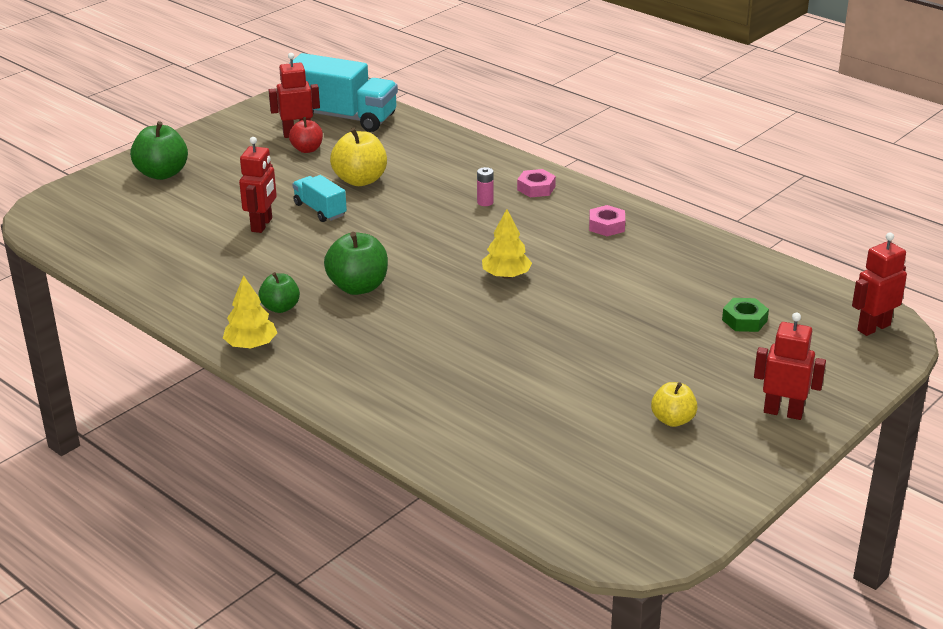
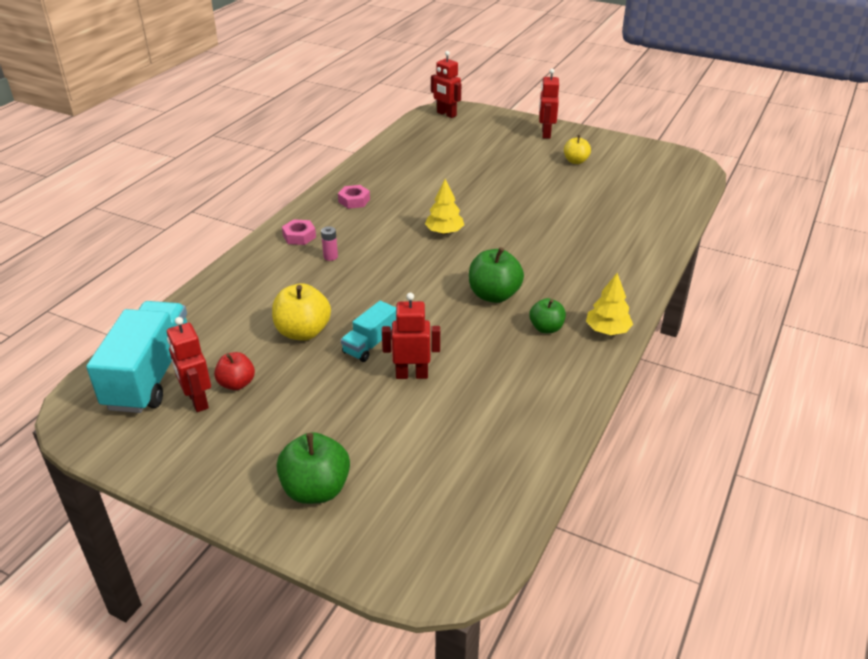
camera: 105 degrees left, 5 degrees up
(744, 320) = (458, 147): green nut -> none

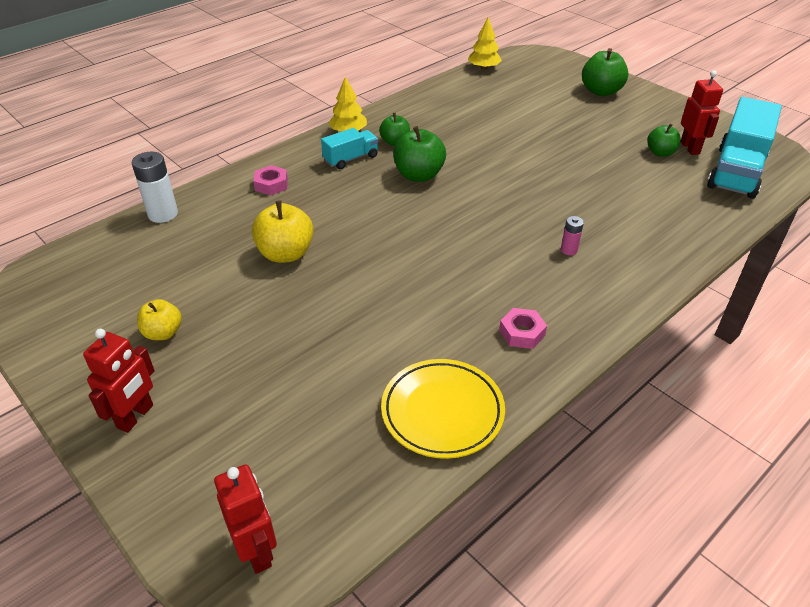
camera: 160 degrees left, 5 degrees up
(237, 384) = (660, 153): red apple -> green apple
(299, 236) = (604, 287): pink nut -> pink nut (271, 185)
(303, 332) = (605, 179): yellow apple -> yellow apple (285, 254)
(370, 344) = (546, 159): turquoise truck -> turquoise truck (351, 159)
(388, 161) = (442, 412): none -> yellow plate
(412, 374) = (520, 133): red robot -> none
(444, 232) = (426, 253): yellow tree -> yellow tree (484, 68)
(673, 217) = (163, 214): none -> white battery

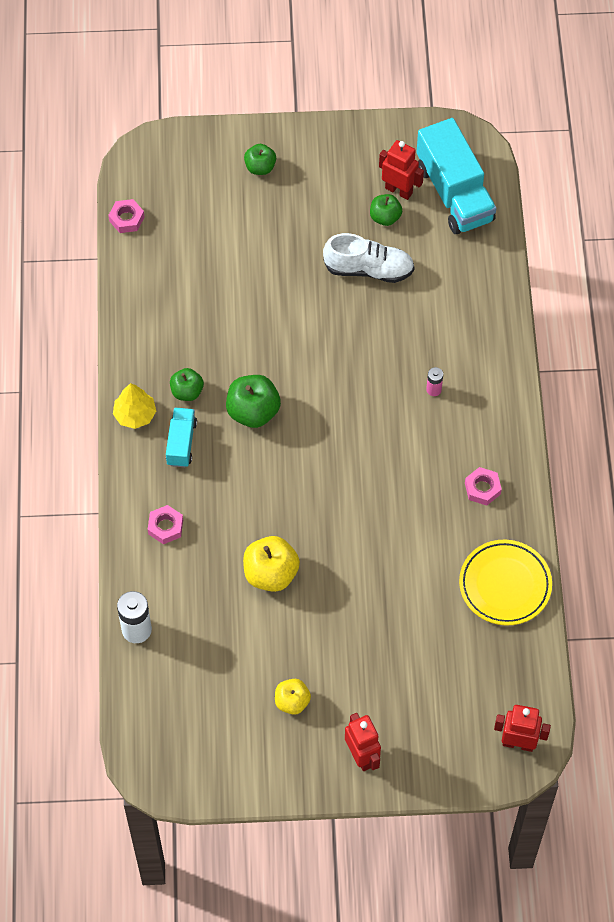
camera: 50 degrees left, 20 degrees up
(484, 68) = (126, 219): yellow tree -> pink nut
(601, 91) = (260, 167): green apple -> green apple, size x0.62
(610, 166) = (369, 269): none -> white shoe

